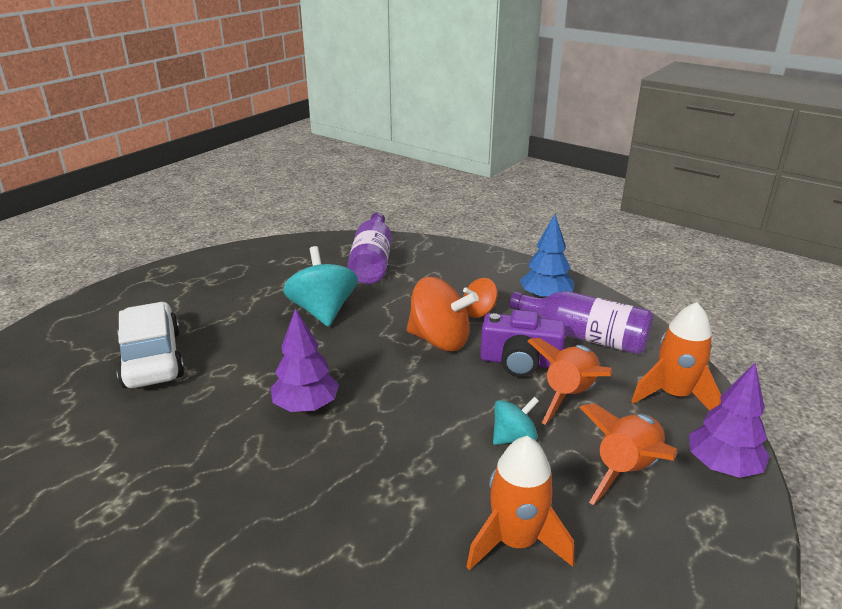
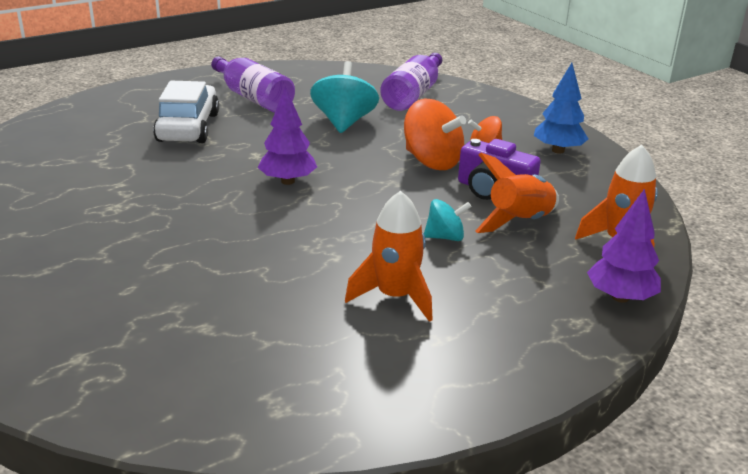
camera: 20 degrees right, 0 degrees up
(584, 336) = (571, 185): purple bottle -> purple bottle (253, 98)
(626, 470) = (527, 279): orange rocket -> none

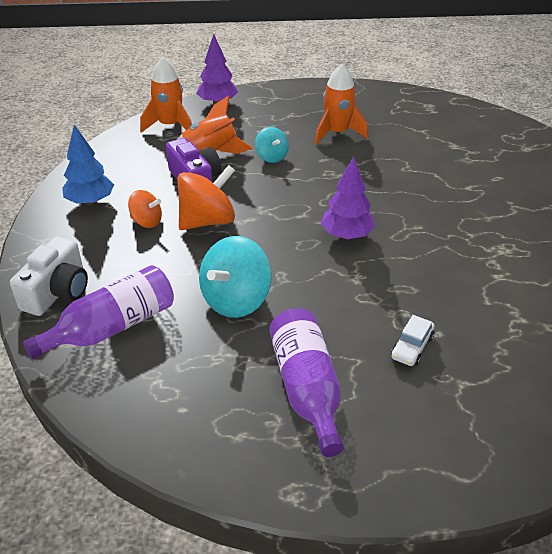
camera: 150 degrees left, 10 degrees up
(188, 127) = (412, 347): white car -> white car, size x0.47
(432, 161) = (207, 221): orange spinning top -> orange spinning top turned 75 degrees clockwise
(445, 237) = (271, 157): turquoise spinning top -> turquoise spinning top turned 135 degrees counterclockwise
(478, 100) = (57, 292): none -> white camera

